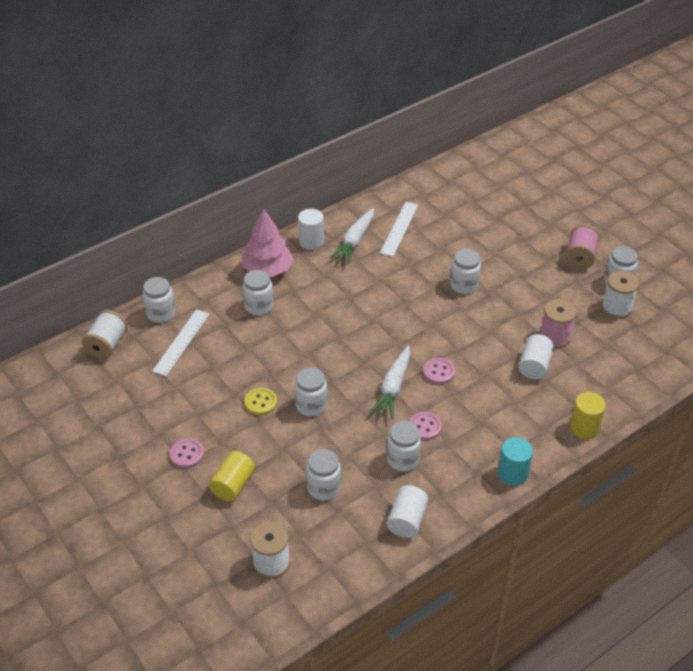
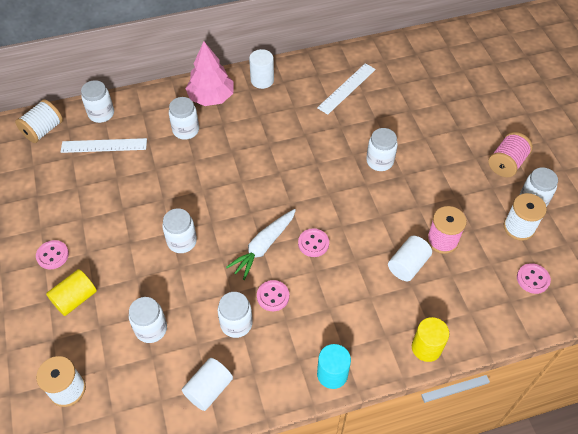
camera: 20 degrees right, 10 degrees up
(181, 342) = (104, 145): white ruler -> white ruler turned 45 degrees clockwise
(260, 402) = (140, 224): yellow button -> none
(354, 241) = (300, 90): white carrot -> none
(648, 346) = (532, 279): none -> pink button

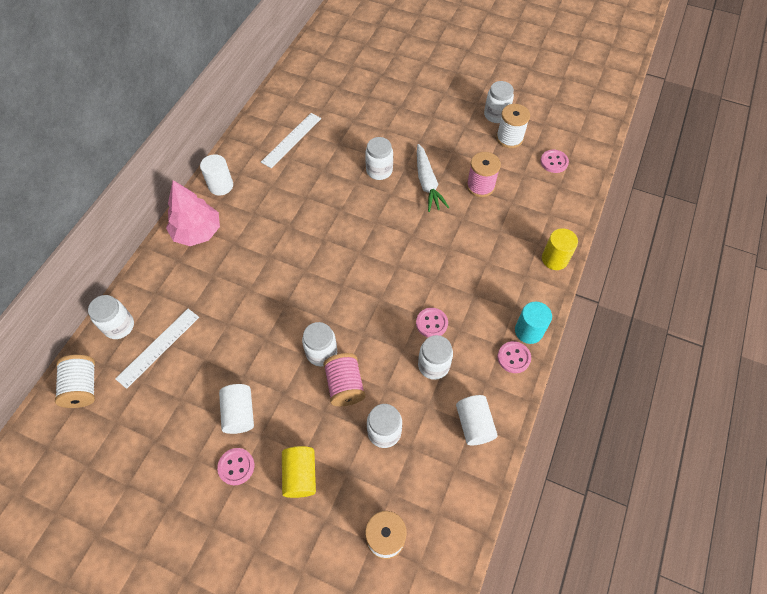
camera: 50 degrees left, 5 degrees up
(186, 130) = (211, 273): white jar -> none
(263, 246) = (382, 298): white carrot -> white carrot (427, 183)
(313, 243) = (410, 264): pink button -> pink button (513, 358)
(347, 88) = (291, 140): white ruler -> white ruler turned 45 degrees clockwise
(408, 265) = (482, 220): white cylinder -> white cylinder (239, 413)
(506, 163) = (454, 104): pink spool -> pink spool (345, 385)

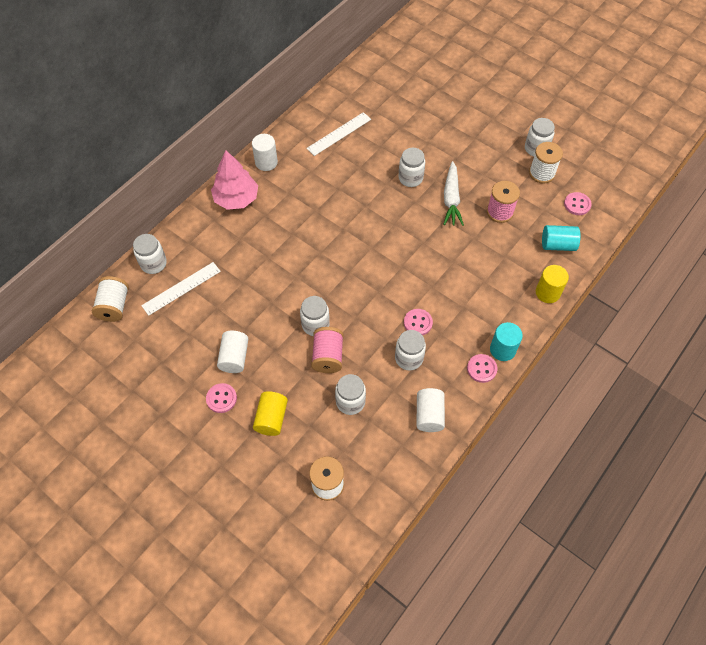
camera: 15 degrees right, 0 degrees up
(548, 207) = (557, 245): none -> turquoise cylinder

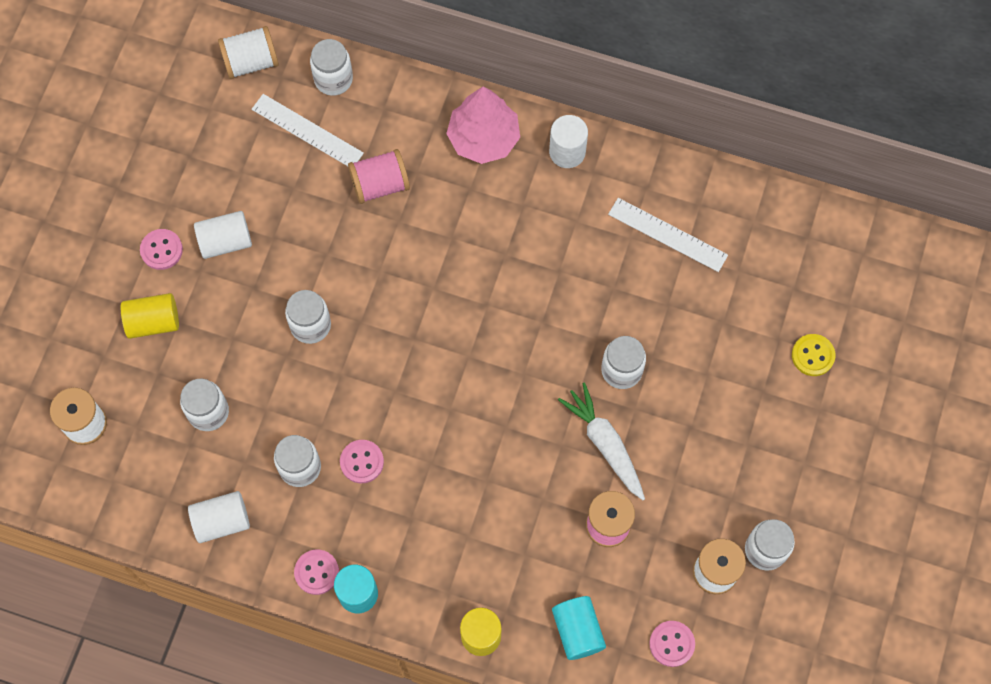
camera: 70 degrees right, 10 degrees up
(328, 356) = (266, 359): pink spool -> pink spool (380, 185)
(435, 96) = (813, 355): none -> yellow button
(451, 199) = (605, 444): white carrot -> white carrot turned 75 degrees clockwise

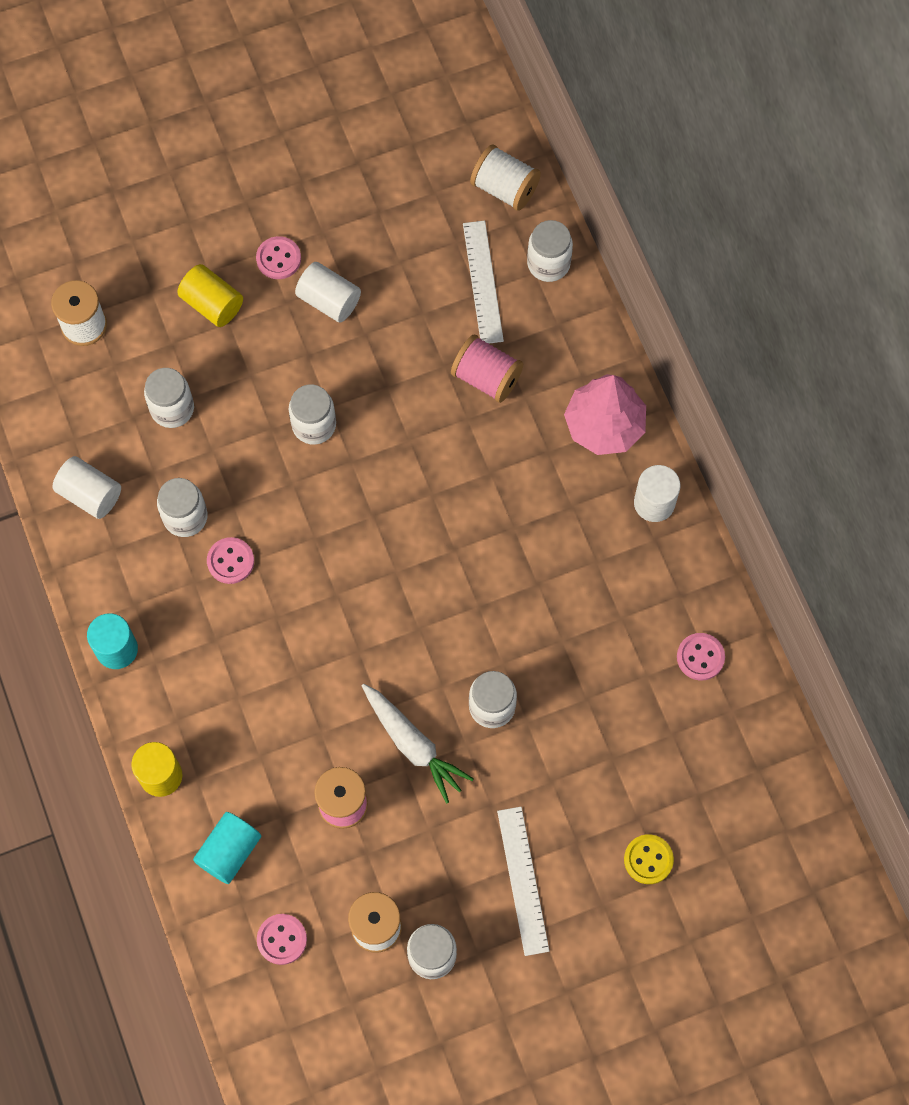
camera: 50 degrees right, 0 degrees up
(317, 572) = (108, 602): pink button -> pink button (700, 657)
(605, 444) = (413, 745): white carrot -> white carrot turned 120 degrees clockwise
(667, 235) = (652, 647): white ruler -> white ruler (522, 880)

